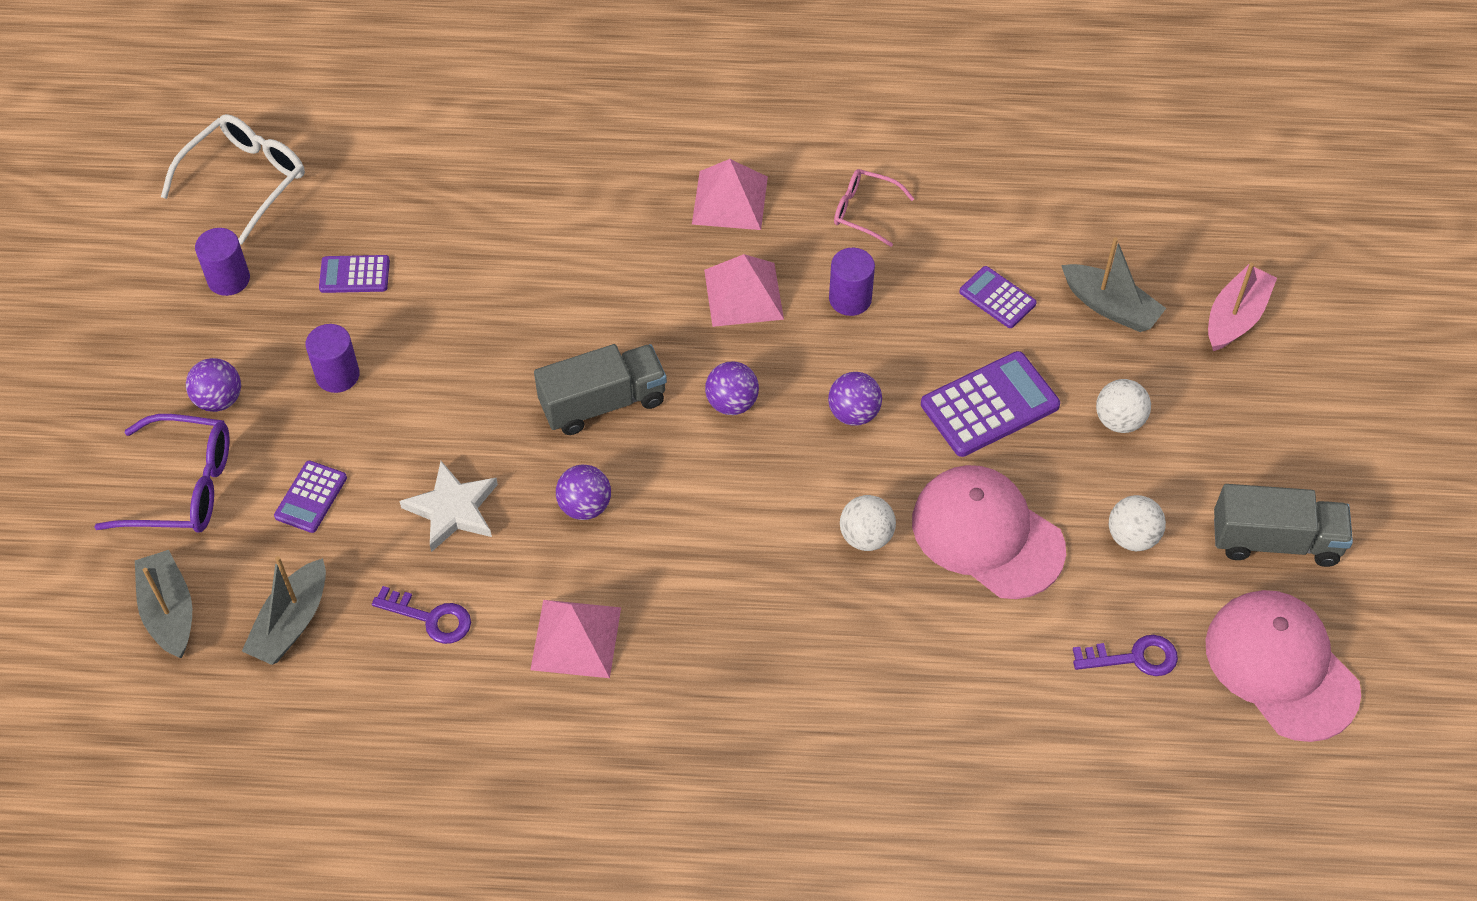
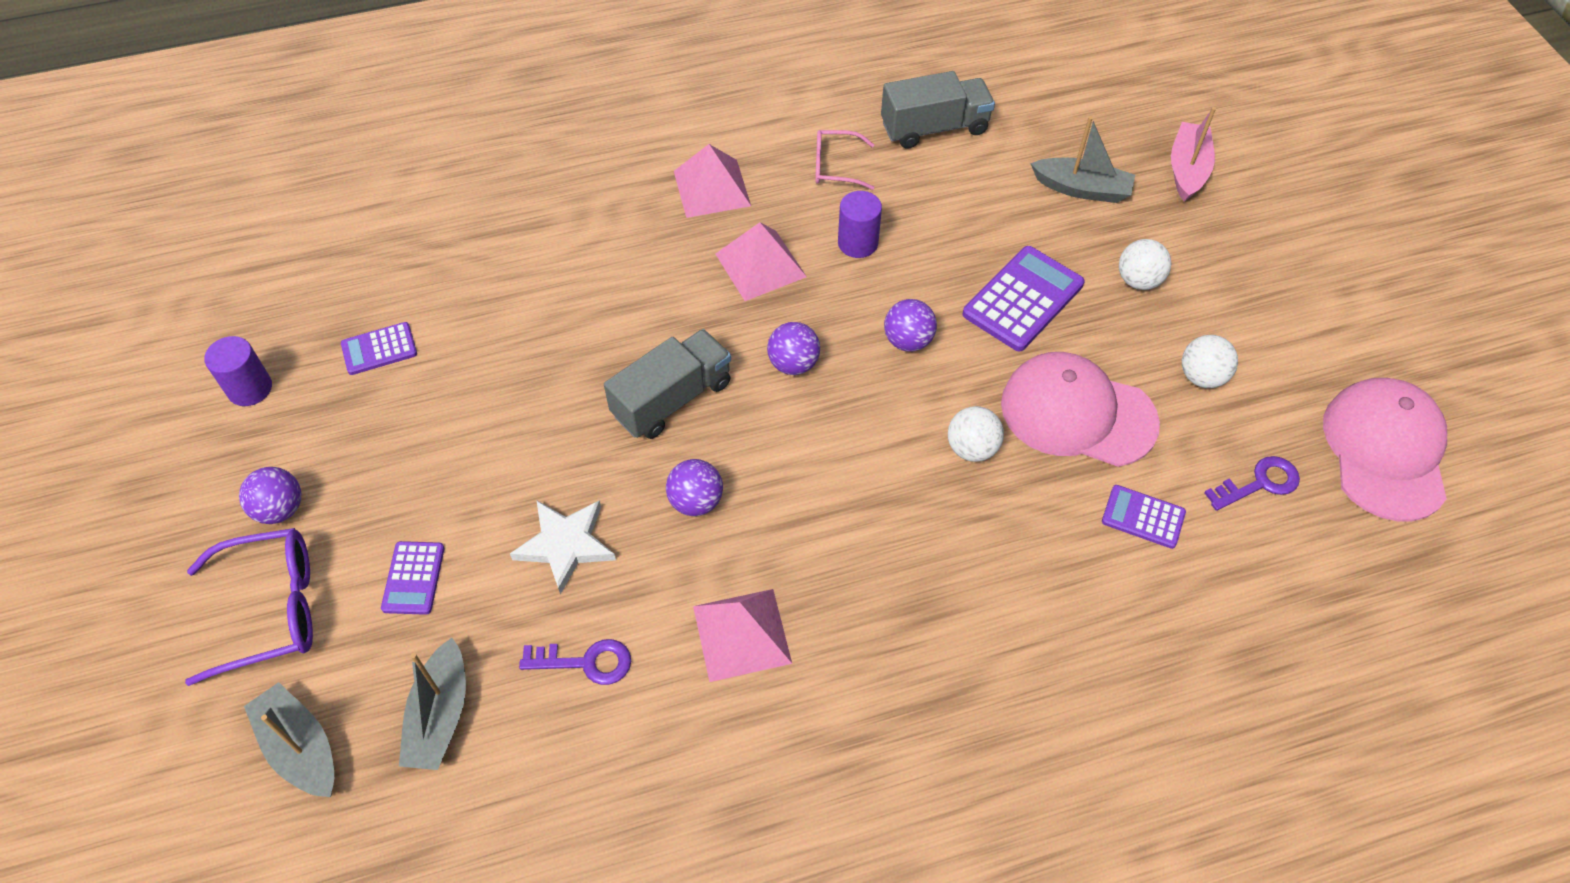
camera: 20 degrees left, 0 degrees up
(245, 180) = (235, 291): white glasses -> none
(337, 375) = (397, 449): purple cylinder -> none
(997, 298) = (984, 207): purple calculator -> purple calculator (1143, 517)
(1275, 540) = (1319, 343): grey truck -> grey truck (934, 128)
(1281, 667) = (1385, 451): pink cap -> pink cap turned 60 degrees clockwise

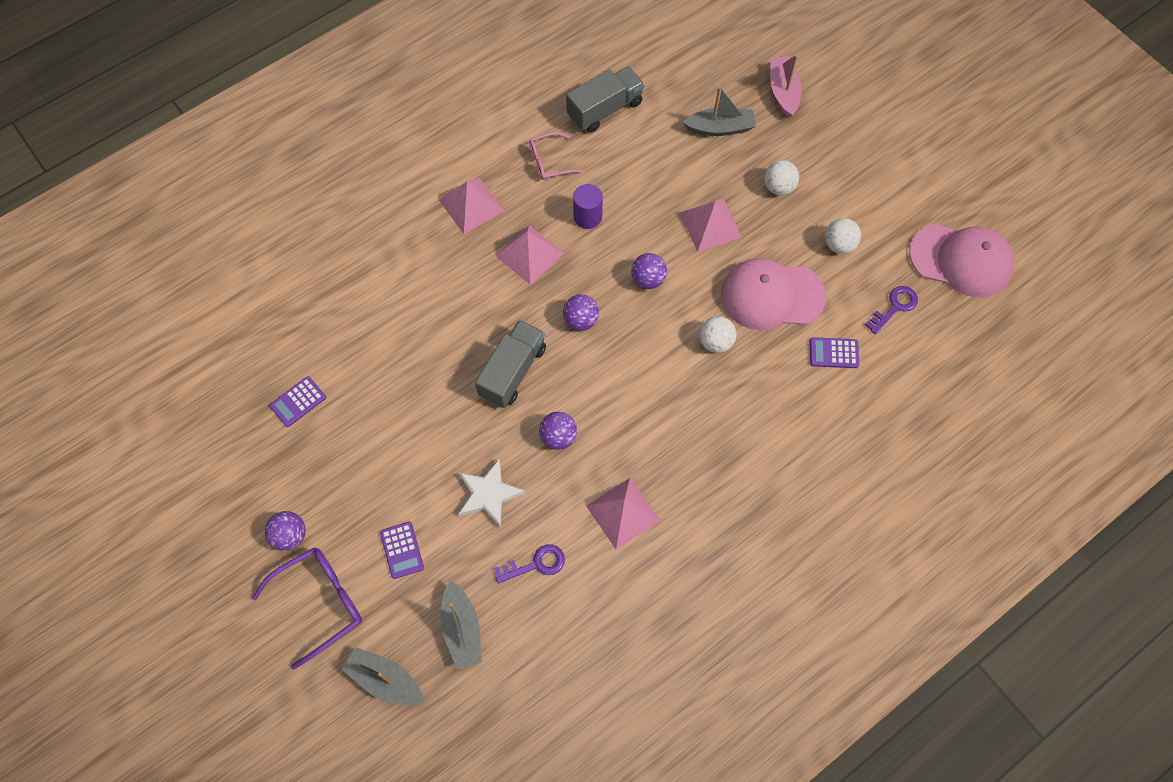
camera: 20 degrees left, 10 degrees up
(250, 388) = (223, 460): purple cylinder -> none
(1023, 299) = (710, 224): purple calculator -> pink pyramid
(1385, 451) = (961, 260): pink cap -> pink cap turned 120 degrees clockwise

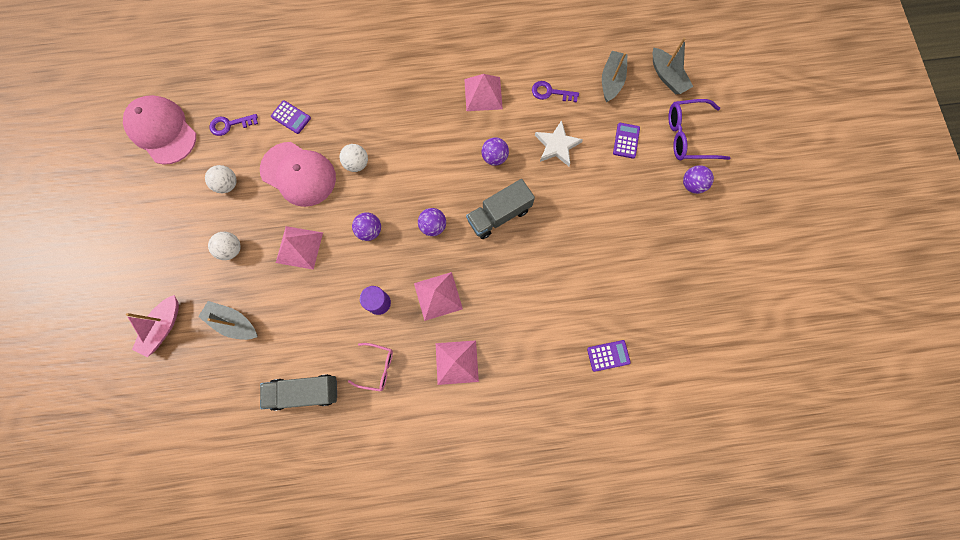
camera: 150 degrees left, 10 degrees up
(298, 402) = (653, 272): purple calculator -> purple calculator (608, 355)

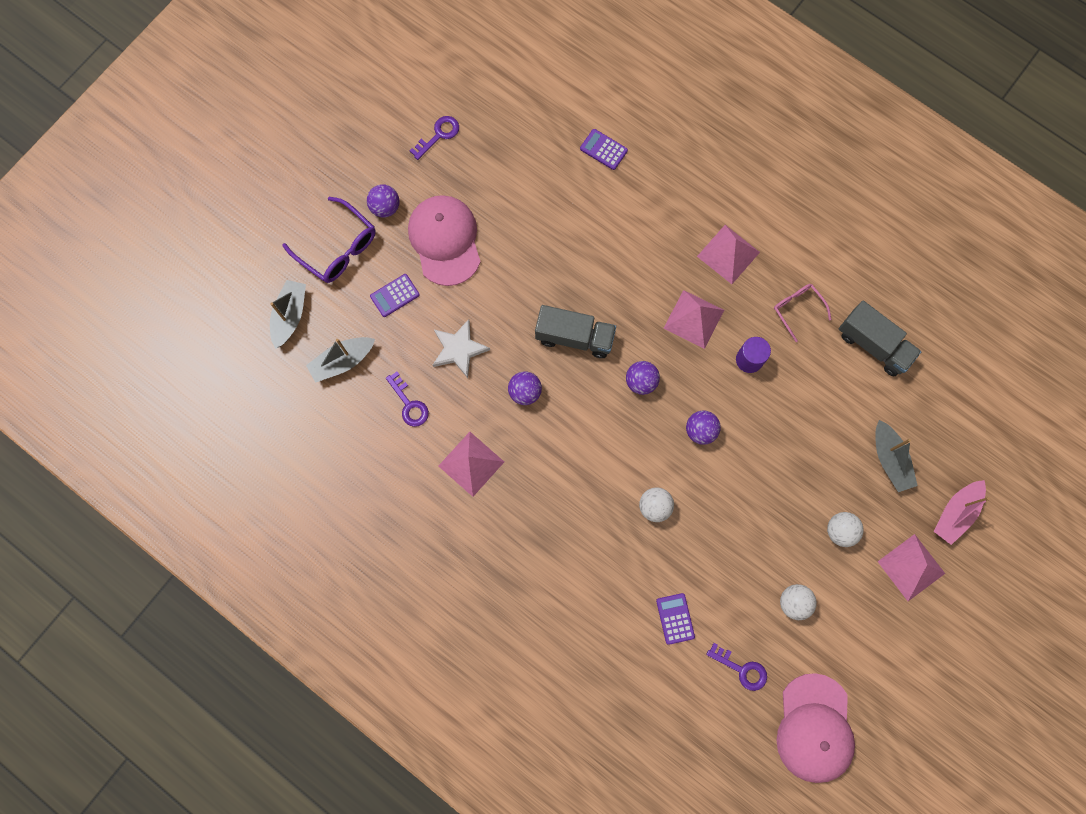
camera: 135 degrees left, 0 degrees up
(163, 327) = (956, 513): pink boat -> pink boat turned 150 degrees clockwise
(298, 174) = (718, 548): pink cap -> pink cap (445, 240)
(299, 247) = (777, 474): pink pyramid -> pink pyramid (911, 567)
(716, 260) = (438, 135): none -> purple key

